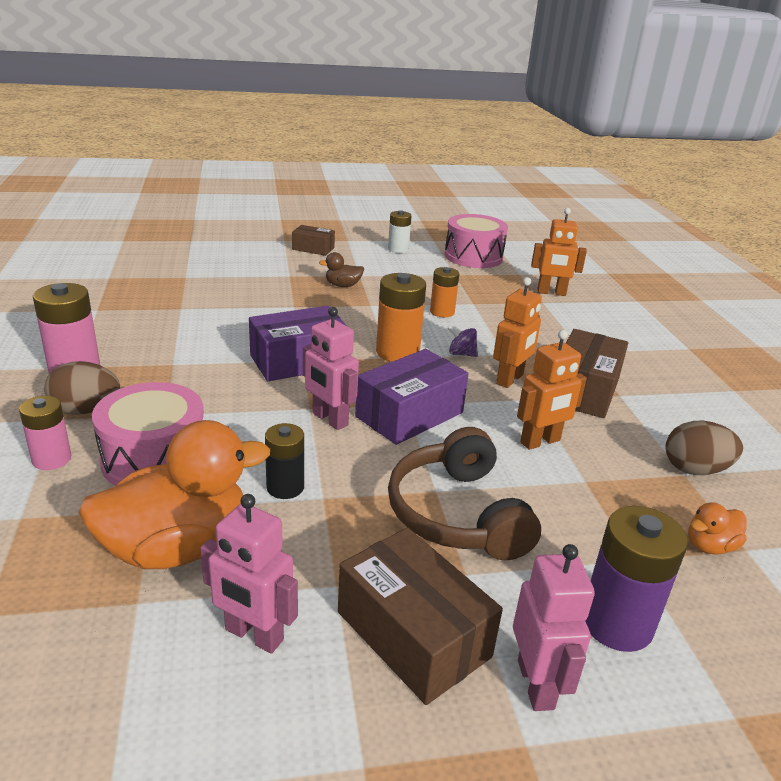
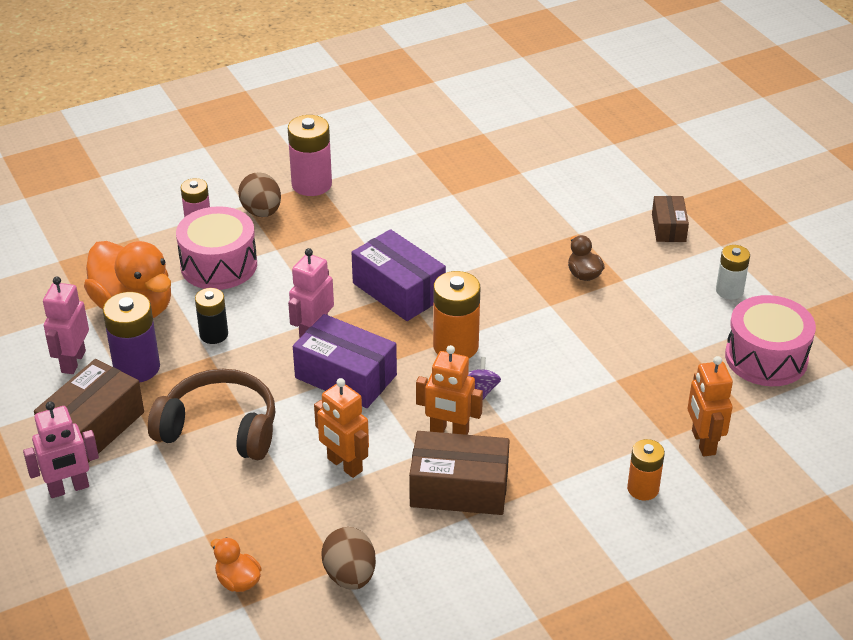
camera: 75 degrees right, 10 degrees up
(442, 312) = (572, 359): orange battery -> orange battery (643, 489)
(457, 514) = (220, 428): brown headphones -> brown headphones turned 45 degrees clockwise
(617, 623) = (132, 525): purple battery -> purple battery (137, 367)

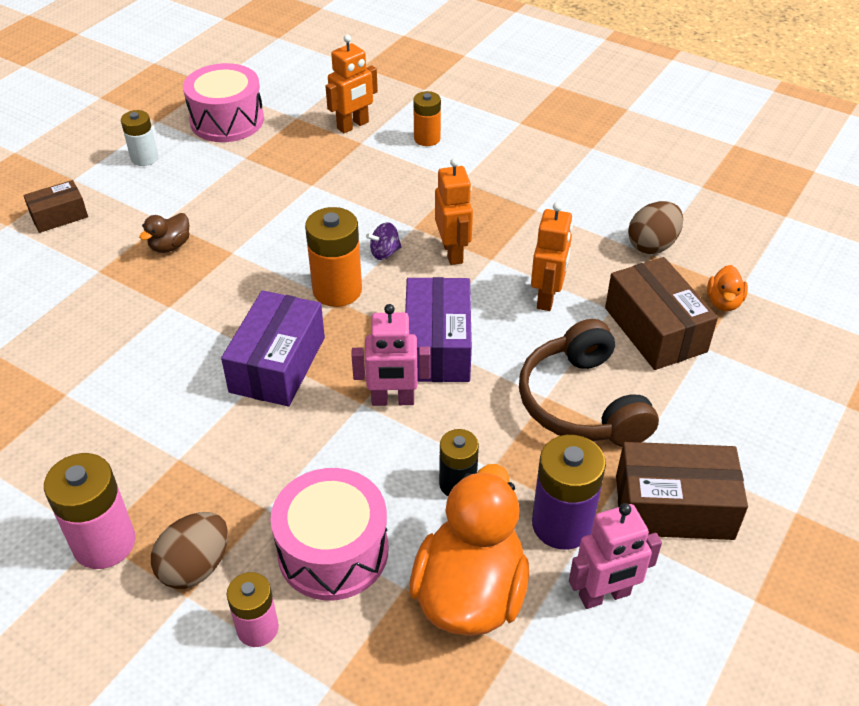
camera: 120 degrees left, 5 degrees up
(69, 488) = (759, 475): pink robot -> none
(459, 489) = (511, 224): brown box -> brown box (655, 329)

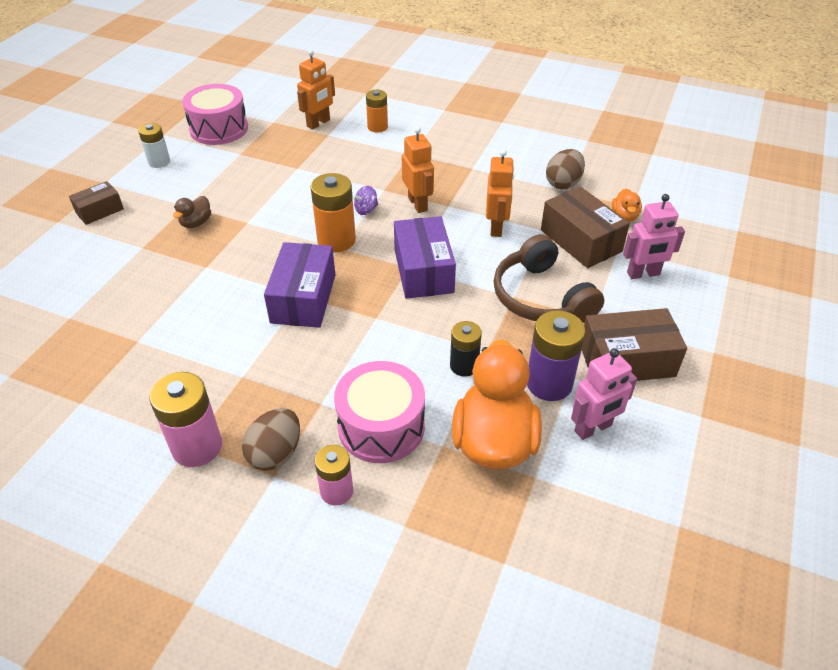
camera: 10 degrees left, 0 degrees up
(393, 400) = (399, 313): pink robot -> pink robot (643, 274)

